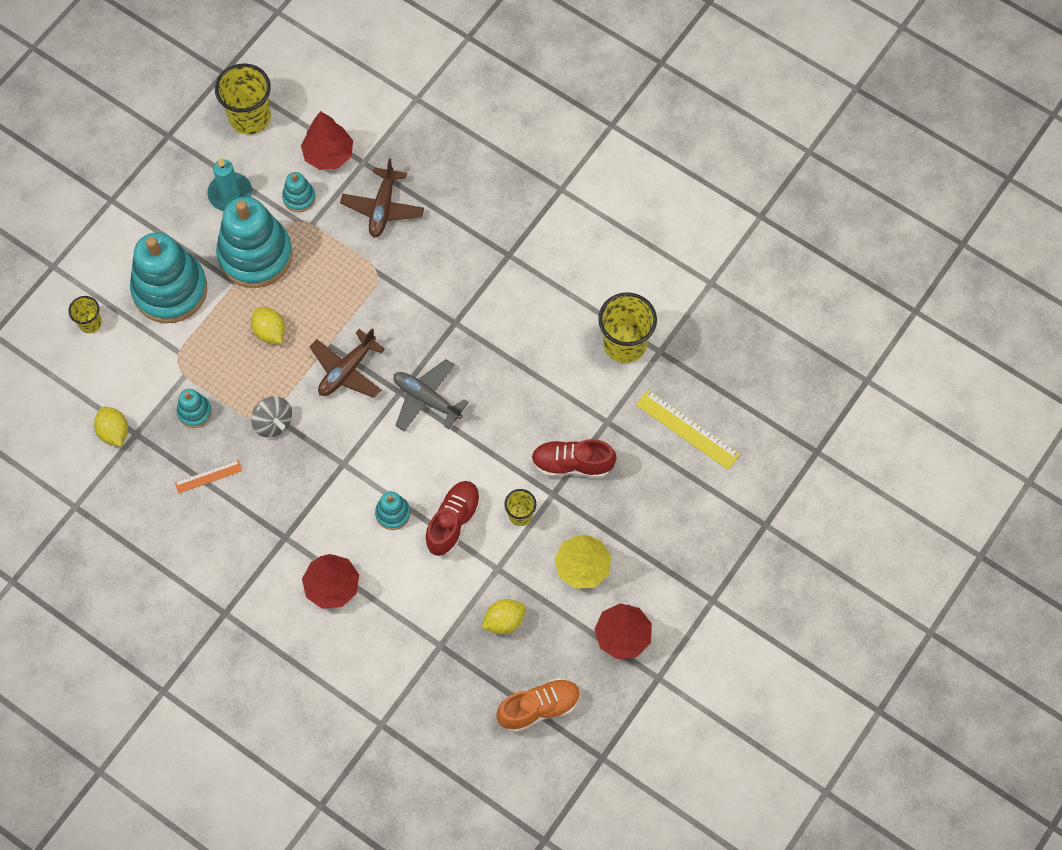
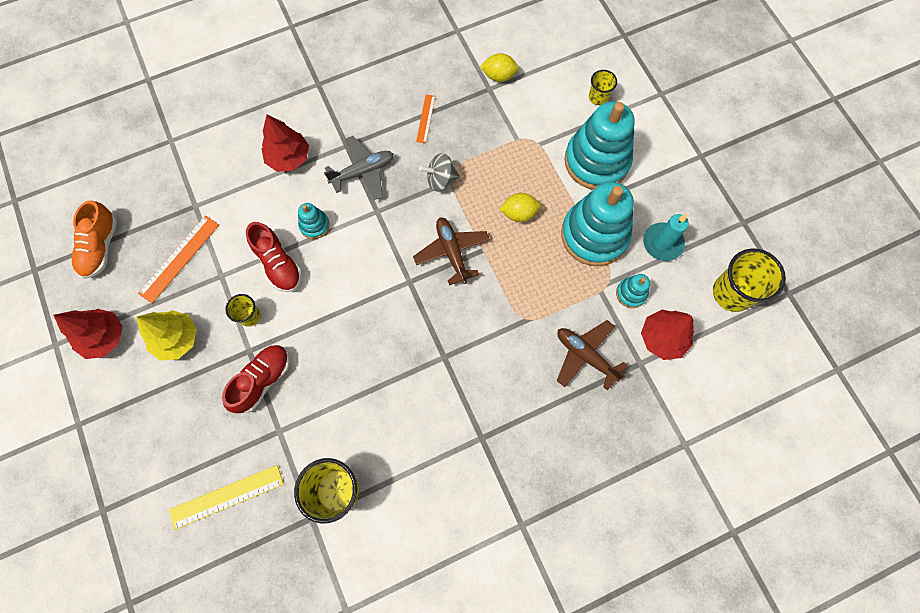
camera: 120 degrees right, 5 degrees up
(194, 412) = (482, 132): turquoise stacking toy -> none
(427, 399) = (390, 298): grey plane -> grey plane (363, 172)
(504, 621) = (179, 258): yellow lemon -> orange ruler

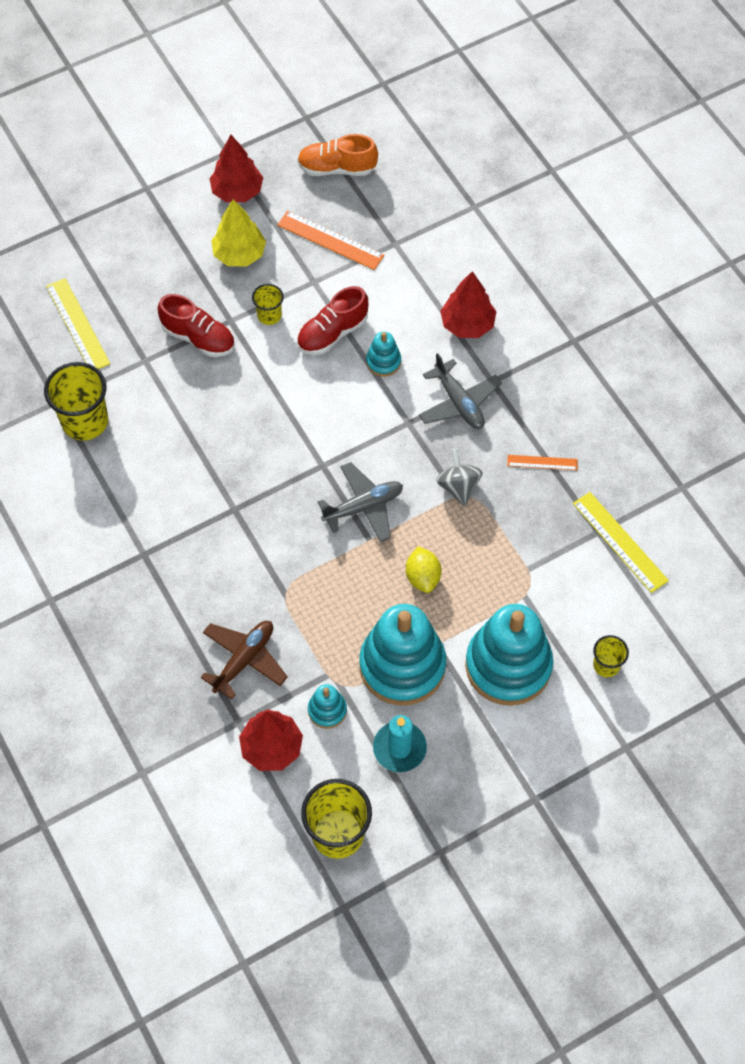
camera: 85 degrees right, 10 degrees down
(452, 252) = (363, 507): brown plane -> grey plane
(499, 76) = (619, 542): yellow lemon -> yellow ruler

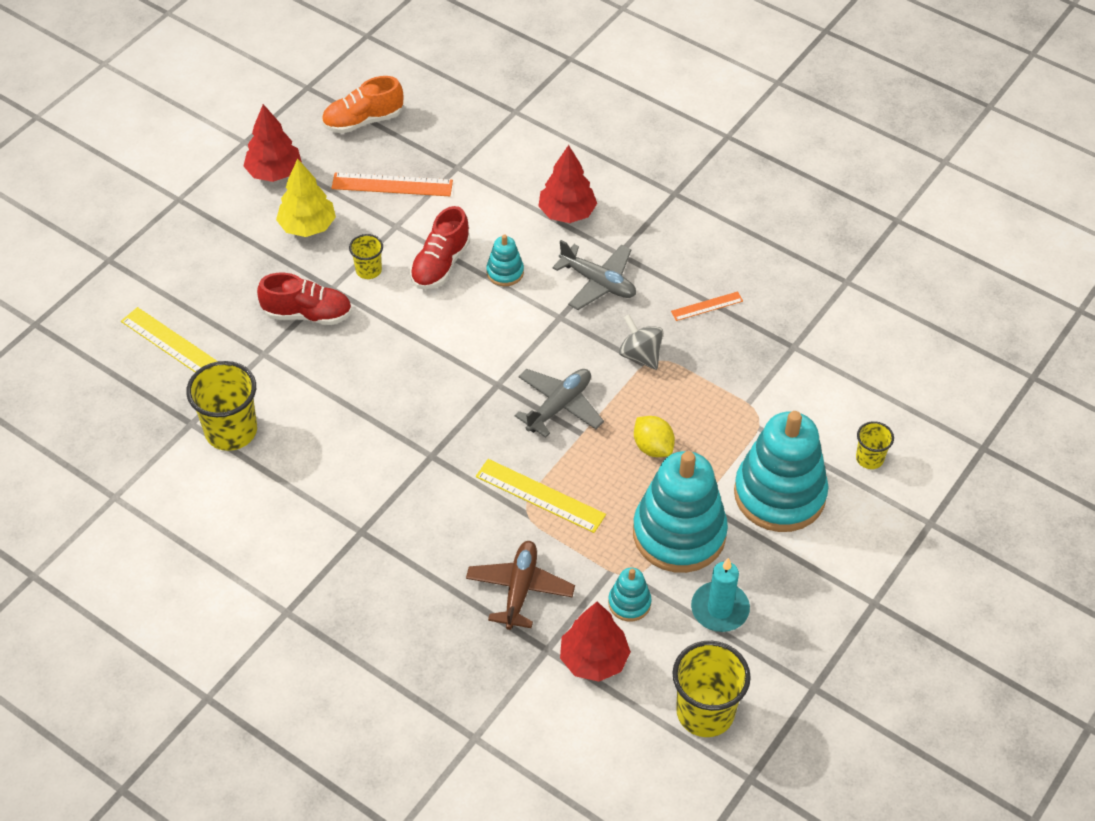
camera: 25 degrees left, 10 degrees down
(619, 542) = (818, 348): yellow ruler -> yellow ruler (540, 496)

